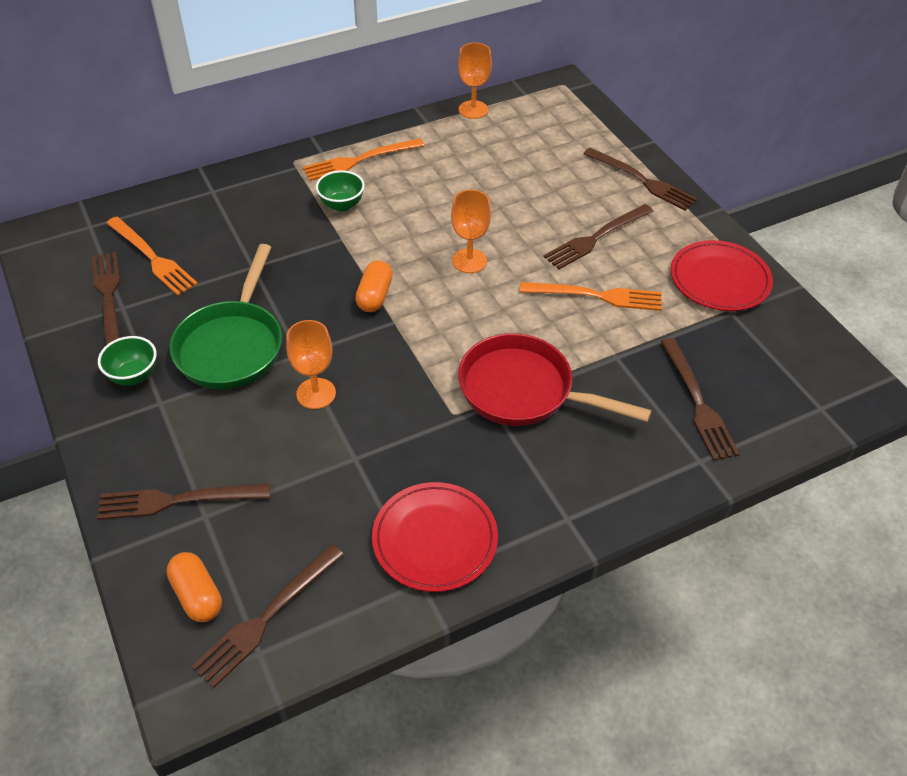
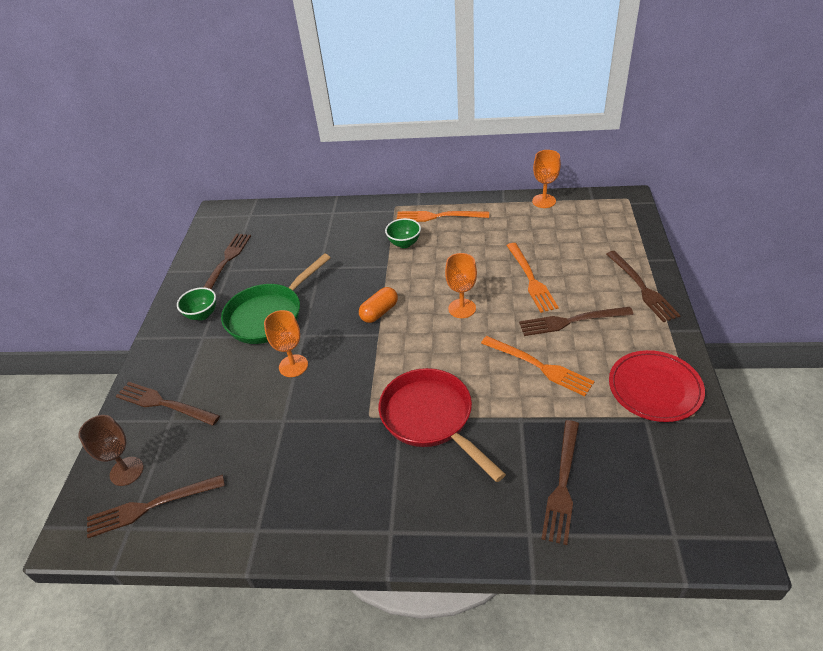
camera: 35 degrees right, 5 degrees down
(152, 258) = (267, 244): orange fork -> orange fork (530, 279)
(197, 595) = (126, 471): orange capsule -> brown goblet
(435, 539) = (289, 503): red plate -> none

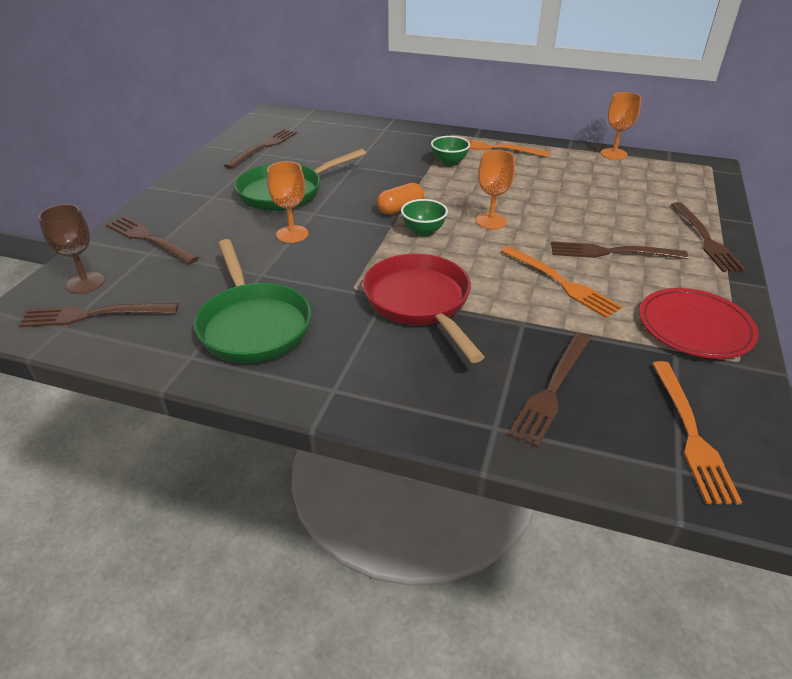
camera: 10 degrees right, 5 degrees down
(202, 314) = (221, 181): green bowl -> green bowl (423, 231)
(298, 480) = (253, 325): none -> green pan
(530, 279) = (577, 211): orange fork -> orange fork (690, 433)

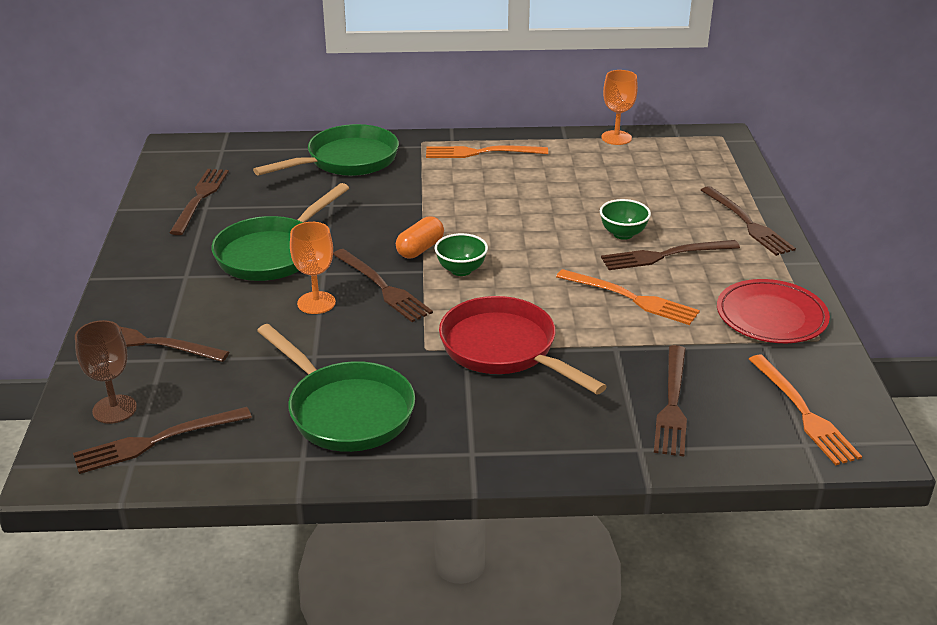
camera: 20 degrees left, 5 degrees down
(351, 232) = (382, 287): none -> brown fork
(386, 138) = (347, 160): none -> green pan
(449, 162) = (441, 180): green bowl -> green bowl (623, 234)
(491, 221) = (526, 244): orange goblet -> none

